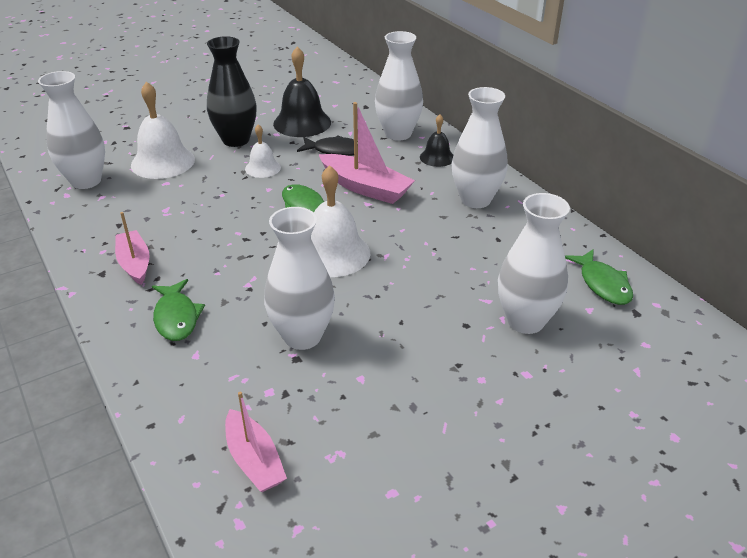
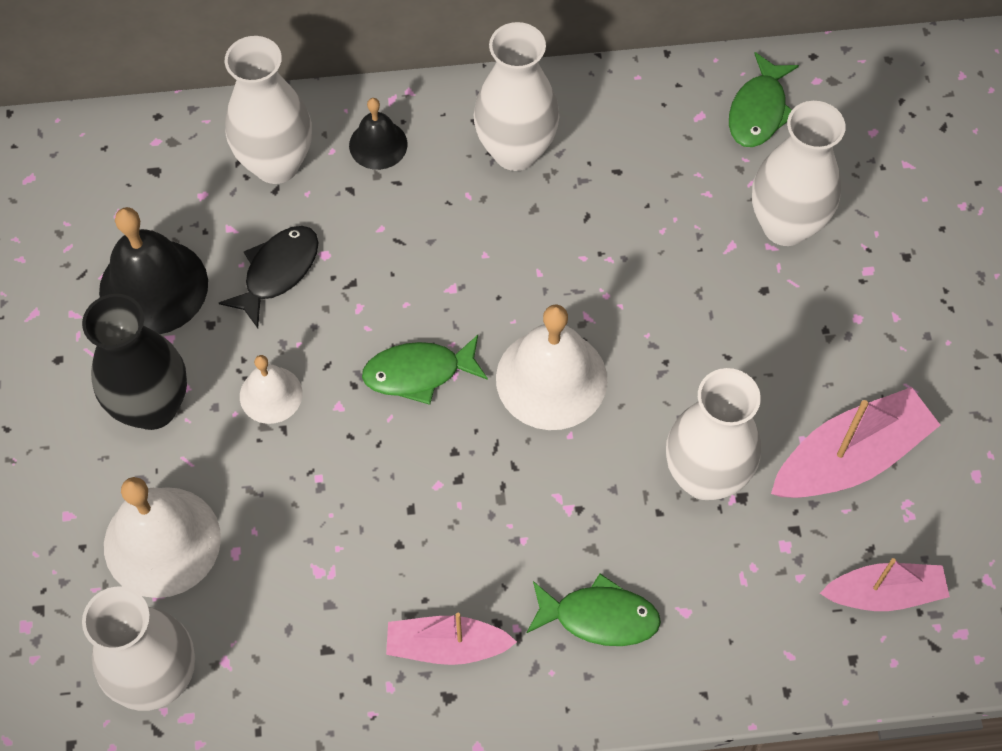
camera: 65 degrees left, 25 degrees up
(365, 188) = (409, 274): pink boat -> pink boat (850, 458)
(602, 284) = (759, 111): green fish -> green fish turned 105 degrees clockwise

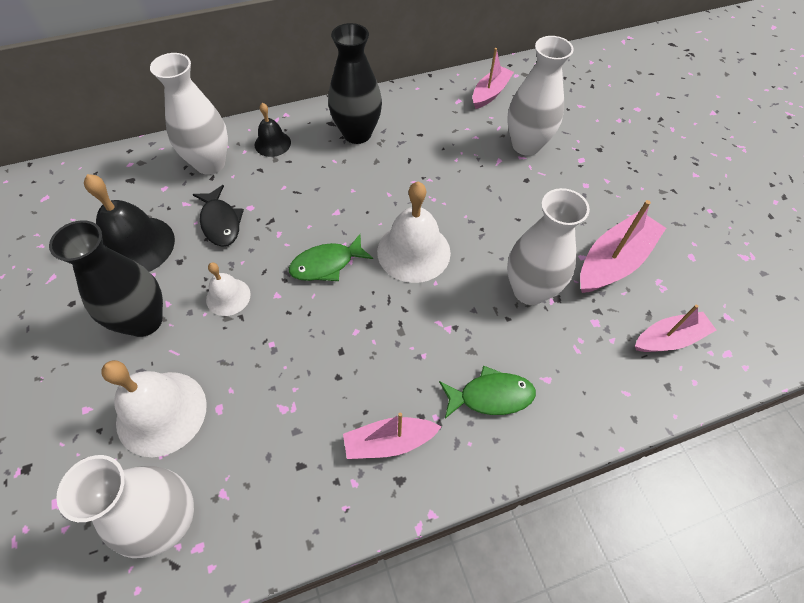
camera: 15 degrees left, 5 degrees down
(277, 272) = (220, 222): black fish -> black fish turned 135 degrees clockwise
(515, 151) = (357, 134): white vase -> black vase
(759, 111) = (490, 93): green fish -> pink boat

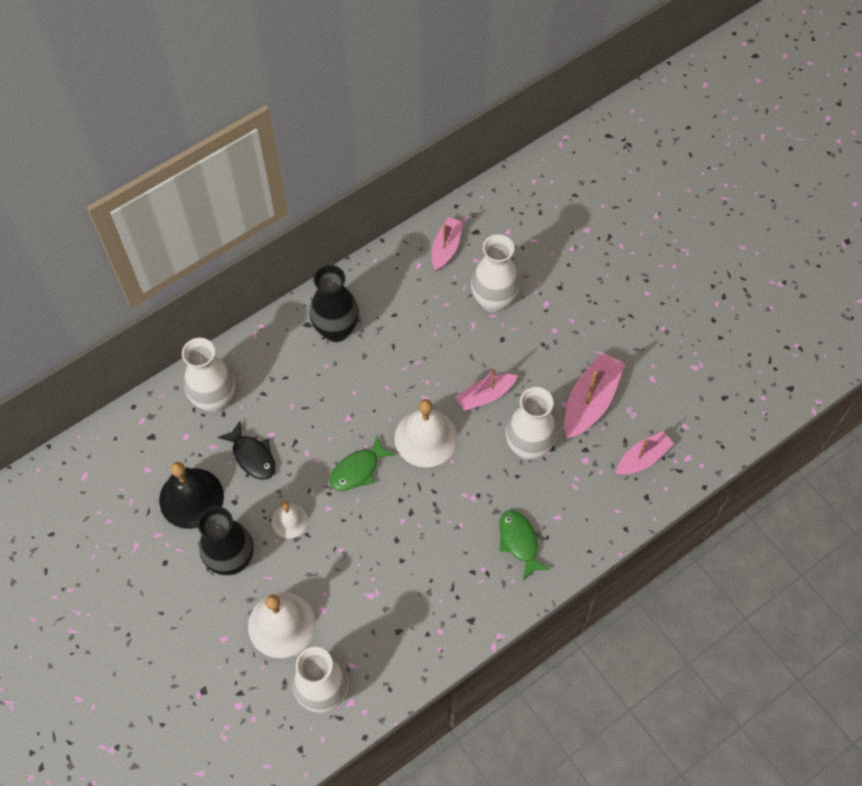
camera: 15 degrees left, 5 degrees up
(272, 143) = (262, 362): black bell -> none
(389, 442) = (455, 596): pink boat -> pink boat (485, 395)
(491, 396) = (519, 542): green fish -> green fish turned 90 degrees counterclockwise

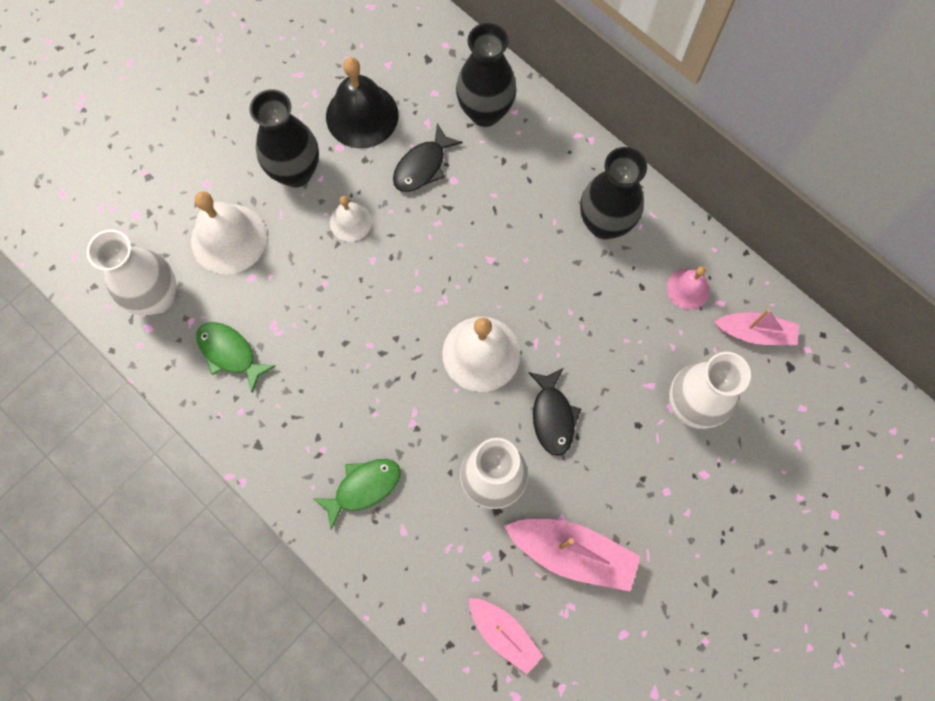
camera: 80 degrees right, 10 degrees up
(215, 400) = (485, 112): white vase -> black vase
(358, 470) = (425, 283): green fish -> green fish (230, 353)
(402, 284) = (688, 289): none -> pink bell
(485, 395) = (553, 416): pink boat -> black fish

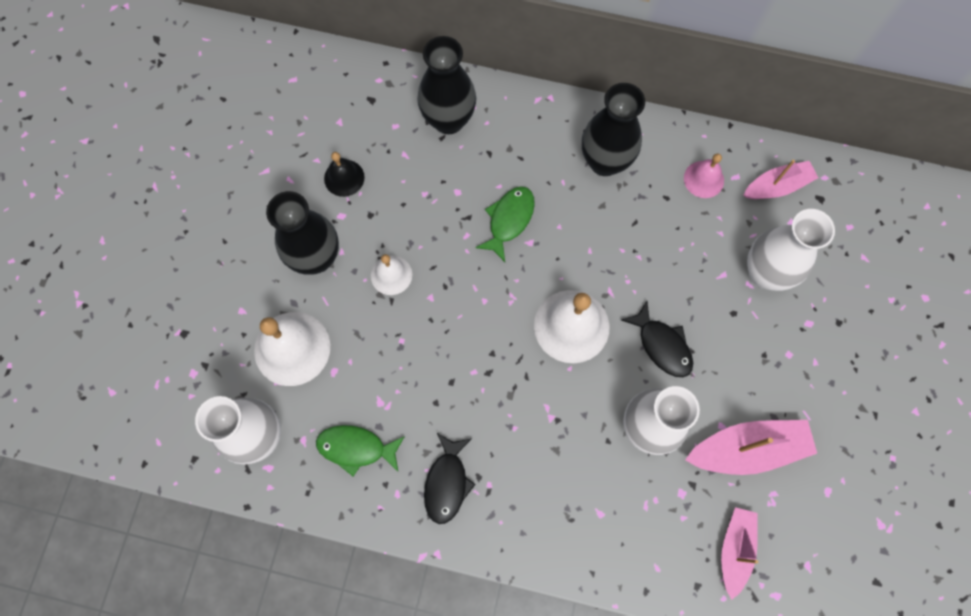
camera: 30 degrees left, 0 degrees up
(362, 115) = (344, 178): black bell -> black bell, size x0.56
(363, 487) = (544, 497): green fish -> green fish (509, 220)
(422, 166) = (424, 194): black fish -> black fish (447, 483)
(503, 634) = (735, 549): pink boat -> pink boat turned 90 degrees counterclockwise

